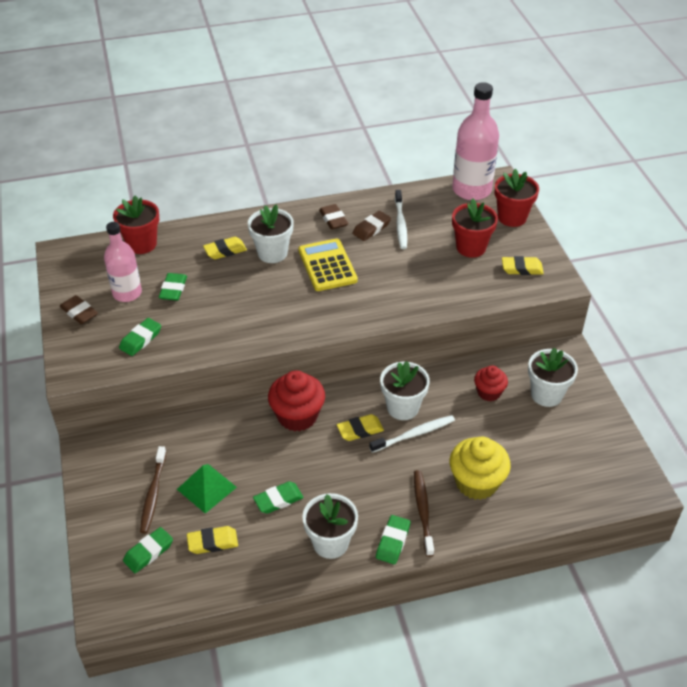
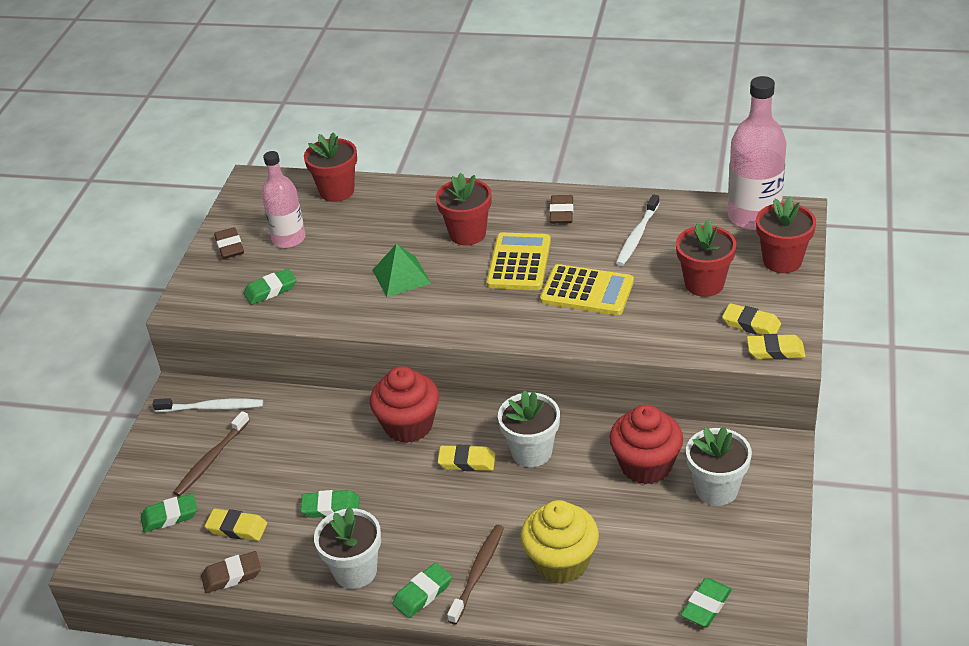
camera: 30 degrees right, 5 degrees down
(173, 289) = (337, 247): green eraser -> green eraser (706, 605)
(206, 488) = (266, 471): green pyramid -> green pyramid (401, 276)
(225, 251) = (418, 219): yellow eraser -> yellow eraser (775, 351)
(272, 253) = (467, 234): white flower pot -> red flower pot
(371, 228) = (599, 233): brown eraser -> brown eraser (232, 575)
(392, 274) = (587, 291): none -> yellow calculator
(414, 434) = (525, 485): white toothbrush -> white toothbrush (212, 407)
(489, 392) = (646, 465): red cupcake -> red cupcake, size x1.66

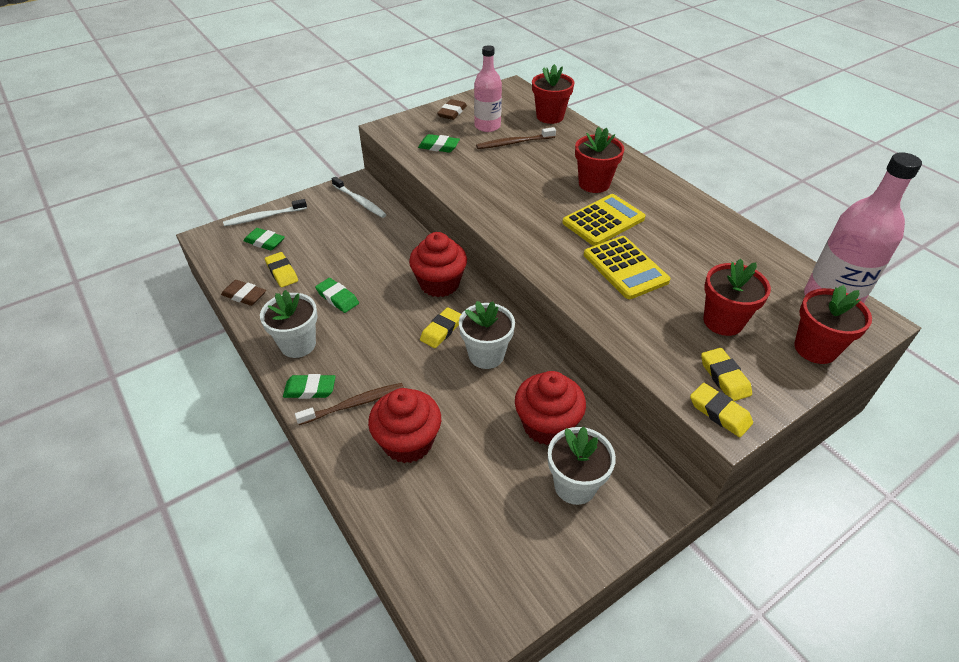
camera: 40 degrees right, 5 degrees up
(211, 460) = (321, 227): brown toothbrush -> brown toothbrush (513, 143)
(401, 276) = (519, 183): green pyramid -> none
(467, 461) = (441, 330): yellow eraser -> yellow eraser turned 75 degrees clockwise
(561, 213) = (675, 208): brown eraser -> none
(561, 562) = (408, 442): yellow cupcake -> red cupcake
(637, 236) = (712, 255): white toothbrush -> white toothbrush (263, 217)
(706, 605) = (456, 566): green eraser -> none

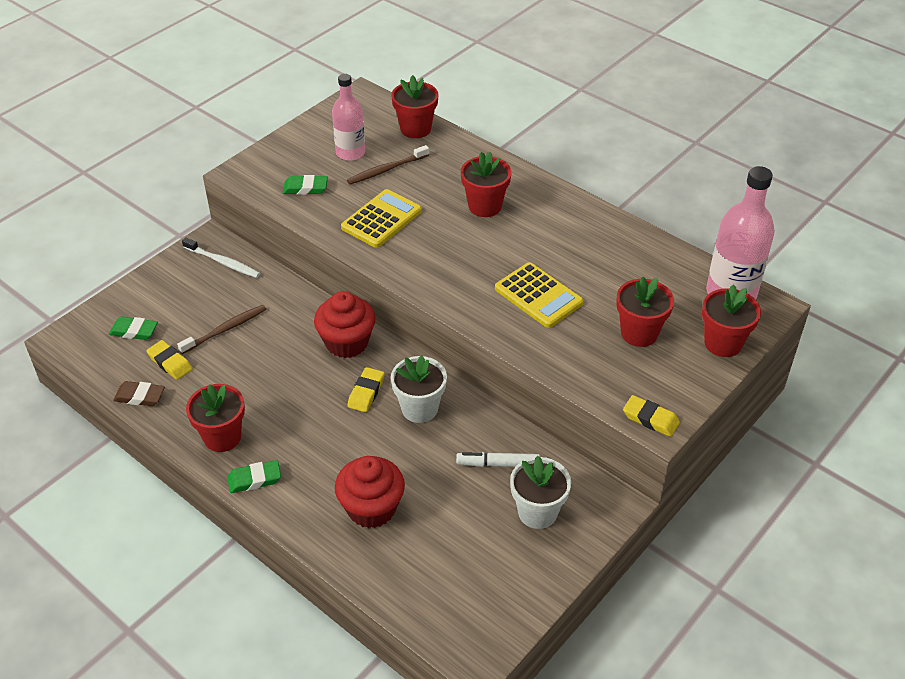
camera: 15 degrees left, 0 degrees up
(263, 217) = (119, 301): white toothbrush -> none
(298, 344) = (222, 437): white flower pot -> red flower pot
(337, 298) = (243, 379): green eraser -> none
(355, 404) = (306, 484): brown toothbrush -> brown toothbrush (226, 329)
(452, 112) = (304, 141): brown eraser -> none
(547, 425) = (498, 464): red cupcake -> white marker
(603, 221) = (505, 248): yellow calculator -> yellow calculator (381, 219)
(724, 377) = (649, 386): yellow eraser -> none

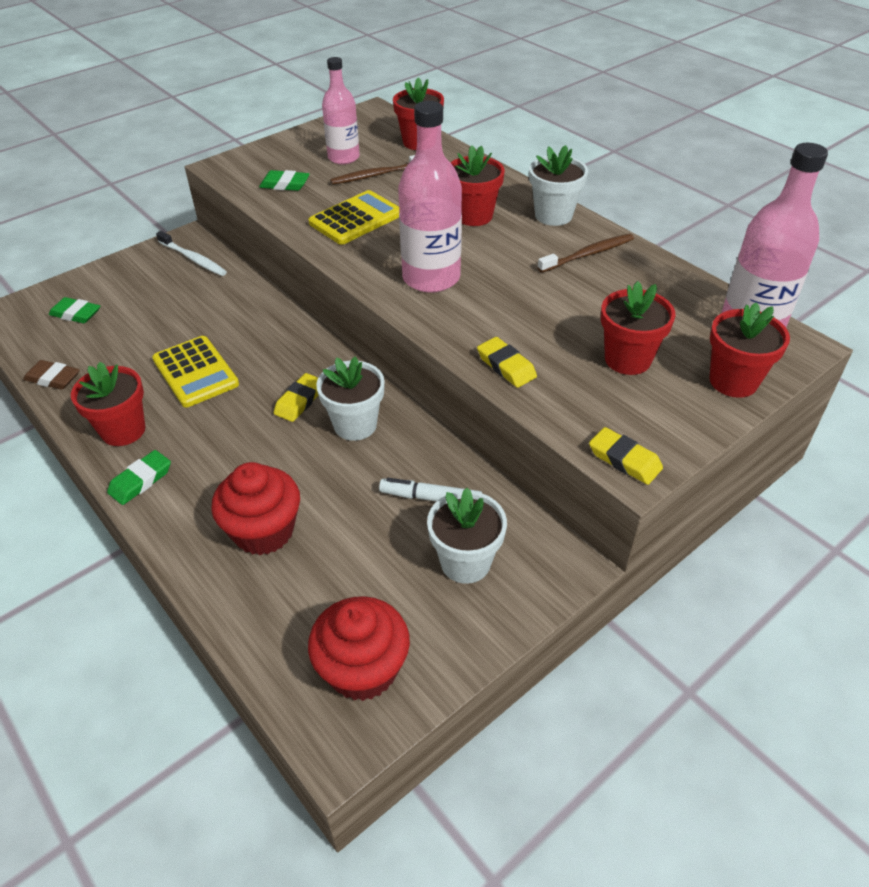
camera: 10 degrees right, 0 degrees up
(170, 362) = (99, 348): yellow eraser -> yellow eraser (506, 366)
(226, 329) = (171, 321): brown toothbrush -> brown toothbrush (588, 254)
(254, 479) = (140, 481): green eraser -> green eraser turned 45 degrees counterclockwise
(347, 342) = (295, 347): red cupcake -> red cupcake (363, 669)
(463, 273) = (431, 278): none -> pink bottle
(538, 296) = (512, 308): yellow calculator -> yellow calculator (195, 372)
(553, 199) = (553, 215): none -> white flower pot

